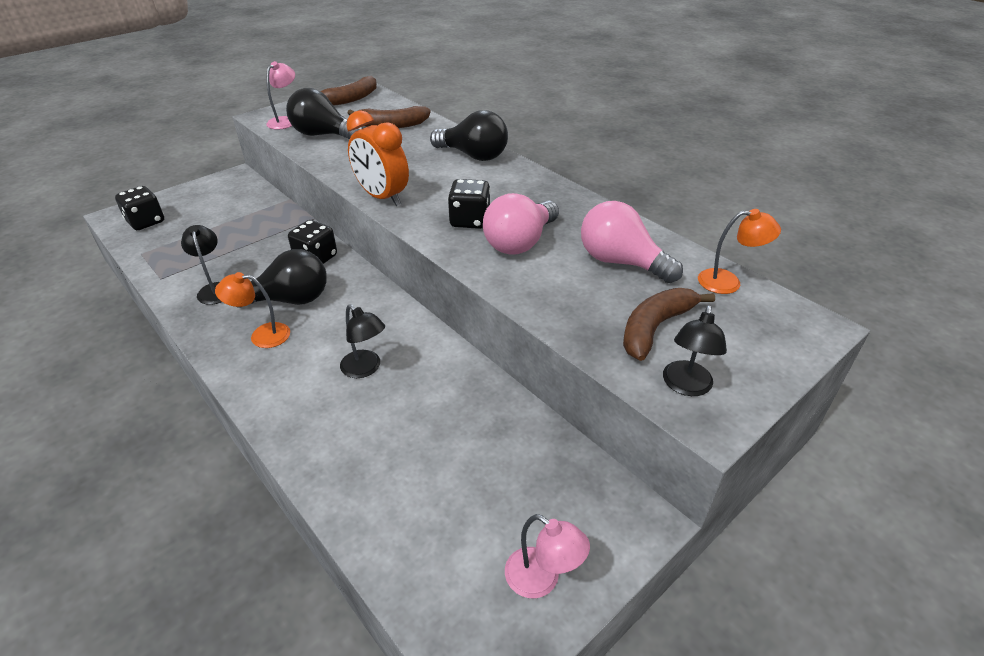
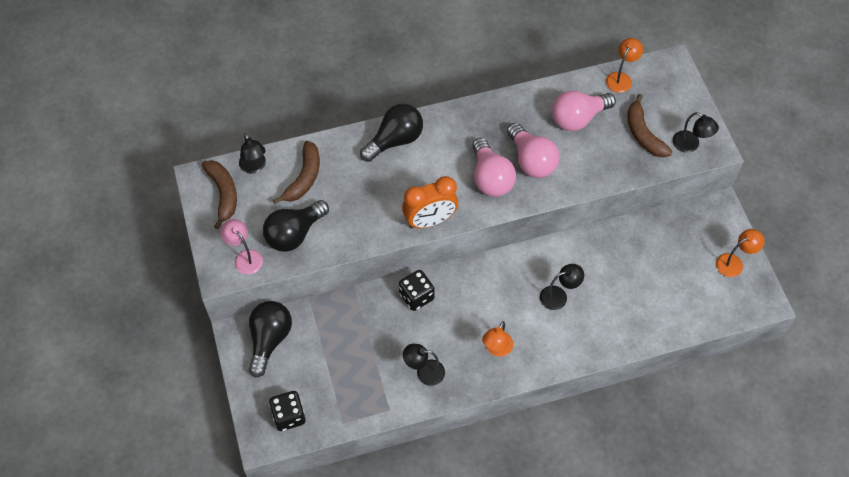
camera: 65 degrees left, 20 degrees up
(289, 300) = (463, 325): black light bulb -> black light bulb (269, 340)
(388, 104) = (254, 167): none -> black lamp
(470, 220) = (490, 178): black dice -> pink light bulb
(541, 580) = (734, 262): pink lamp -> orange lamp

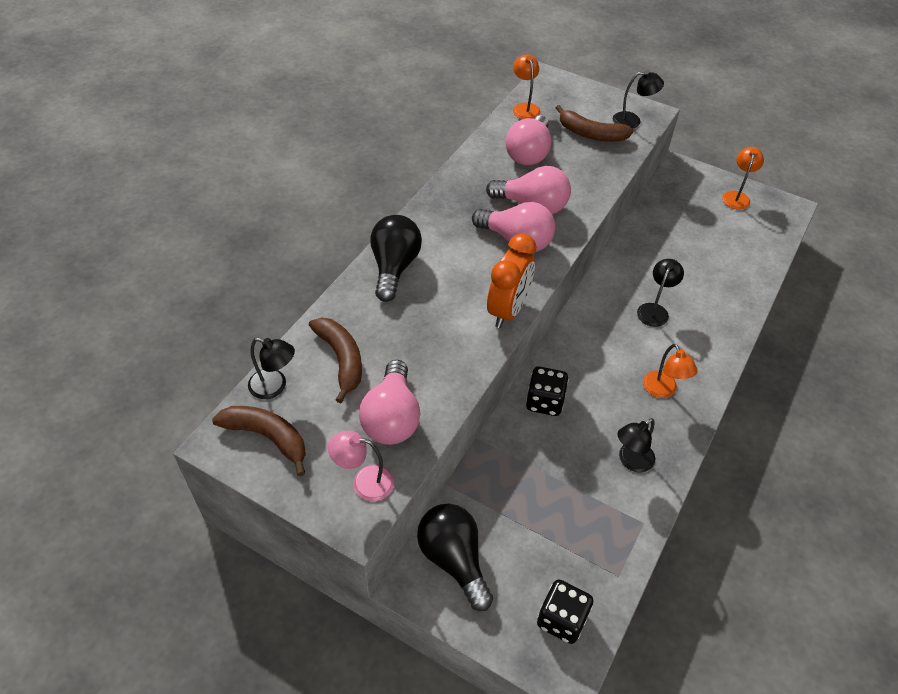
camera: 45 degrees left, 10 degrees down
(294, 234) = (392, 418): black light bulb -> pink light bulb

